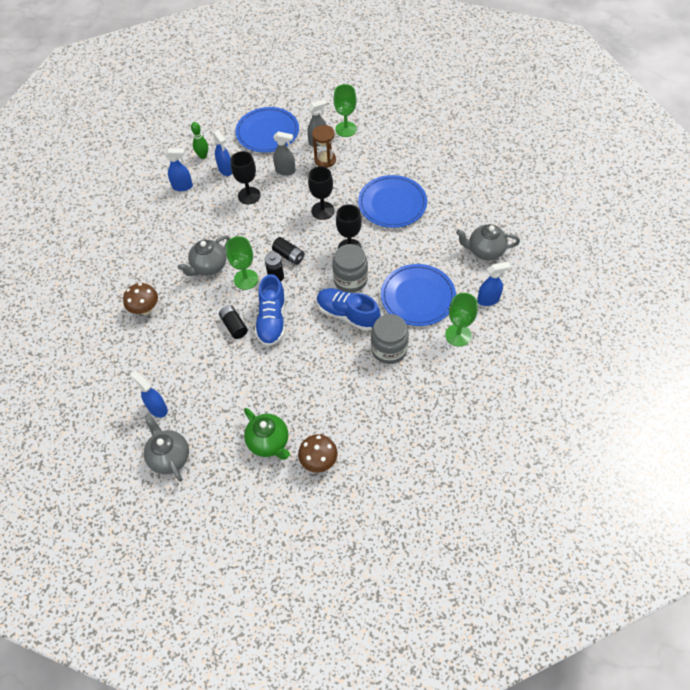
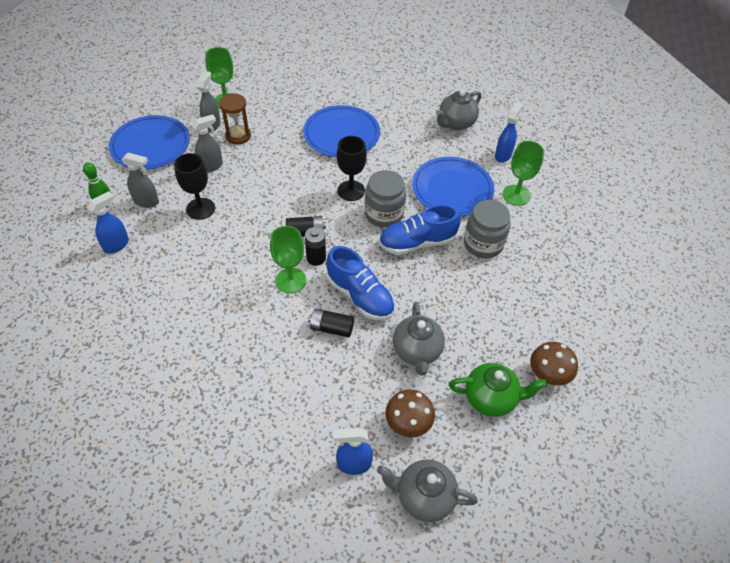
camera: 50 degrees left, 5 degrees down
(145, 309) = (220, 385): brown mushroom -> brown mushroom (408, 424)
(209, 266) = (239, 296): grey teapot -> grey teapot (417, 351)
(226, 170) = (147, 202): blue spray bottle -> grey spray bottle
(322, 211) = (288, 177): black goblet -> none

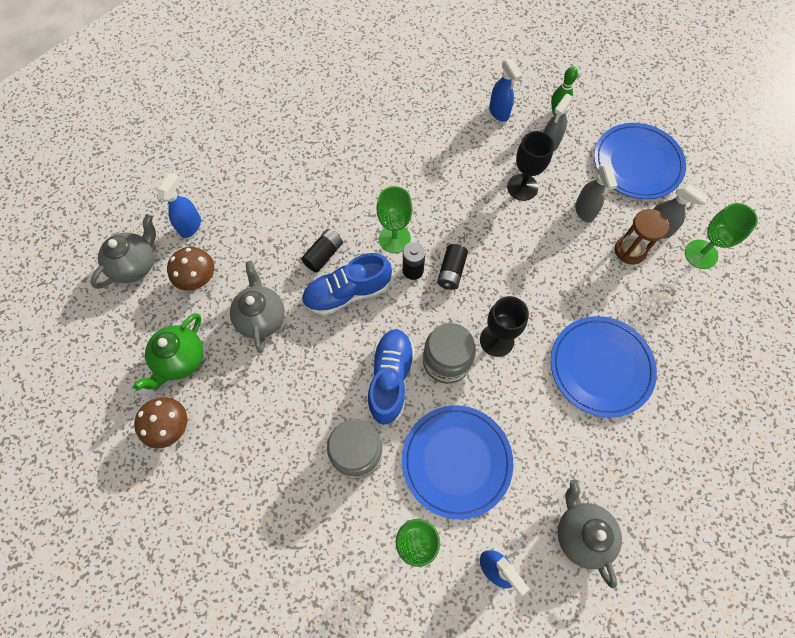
camera: 115 degrees right, 15 degrees up
(417, 351) = (261, 318): grey teapot -> grey teapot turned 60 degrees clockwise

